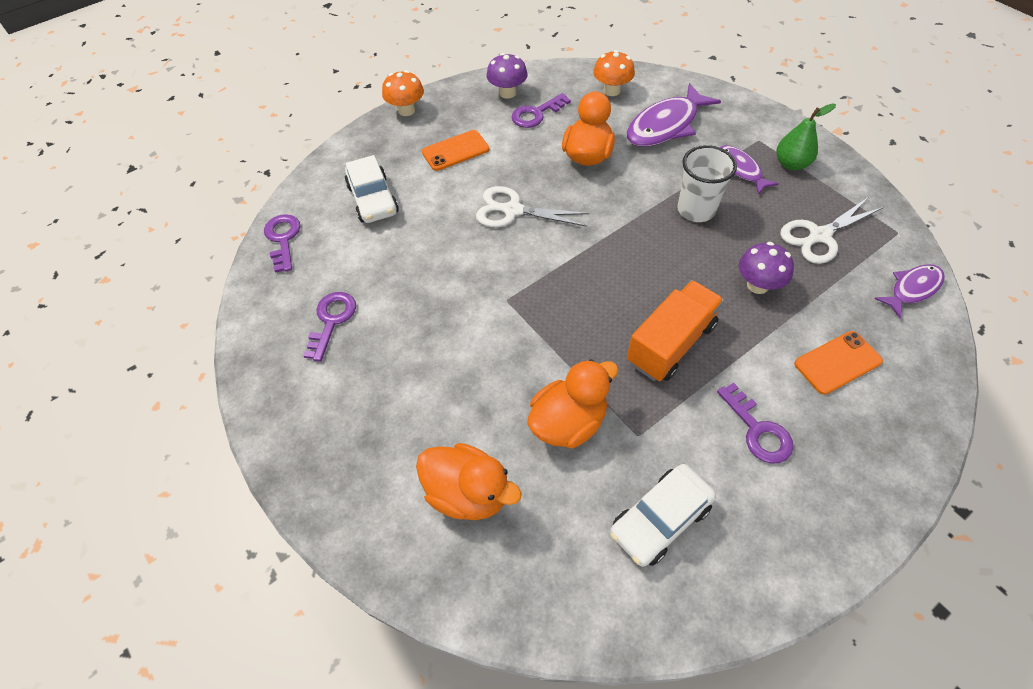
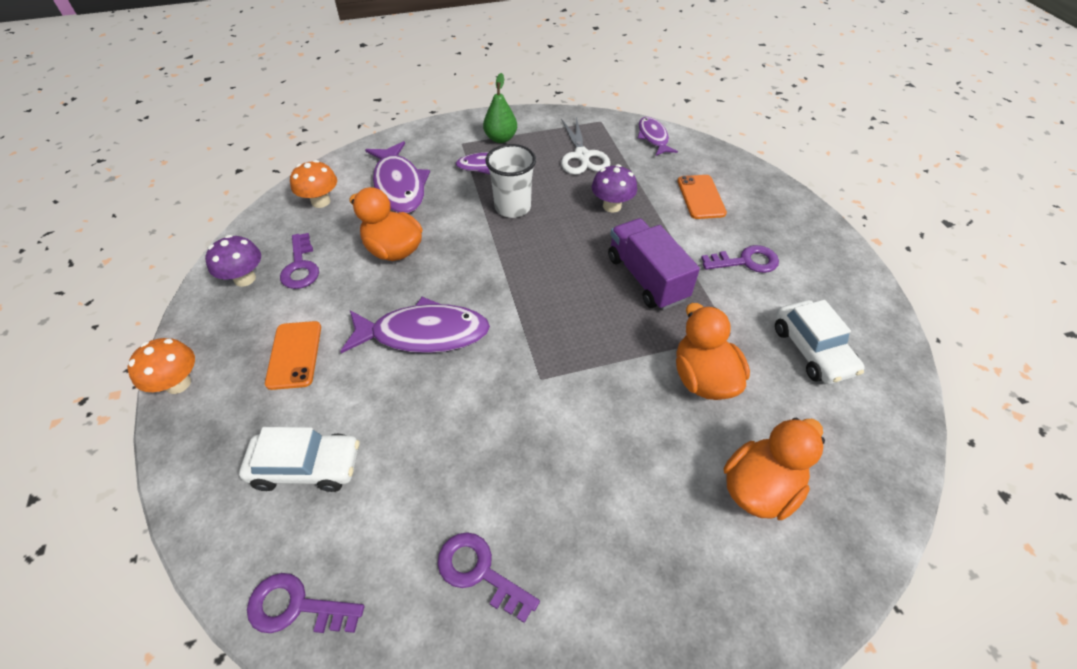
camera: 70 degrees left, 5 degrees down
(512, 210) = (424, 334): white scissors -> purple fish
(671, 343) = (646, 278): orange truck -> purple truck

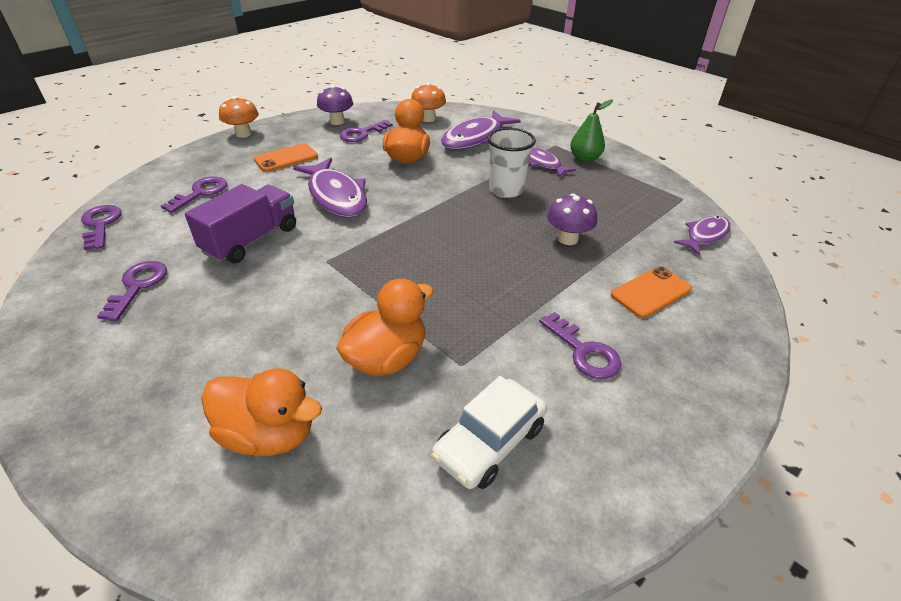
camera: 60 degrees right, 10 degrees down
(306, 467) = (201, 193): white car -> purple key
(582, 156) = (616, 203): white scissors -> none
(646, 278) = (490, 286): purple truck -> purple truck (251, 240)

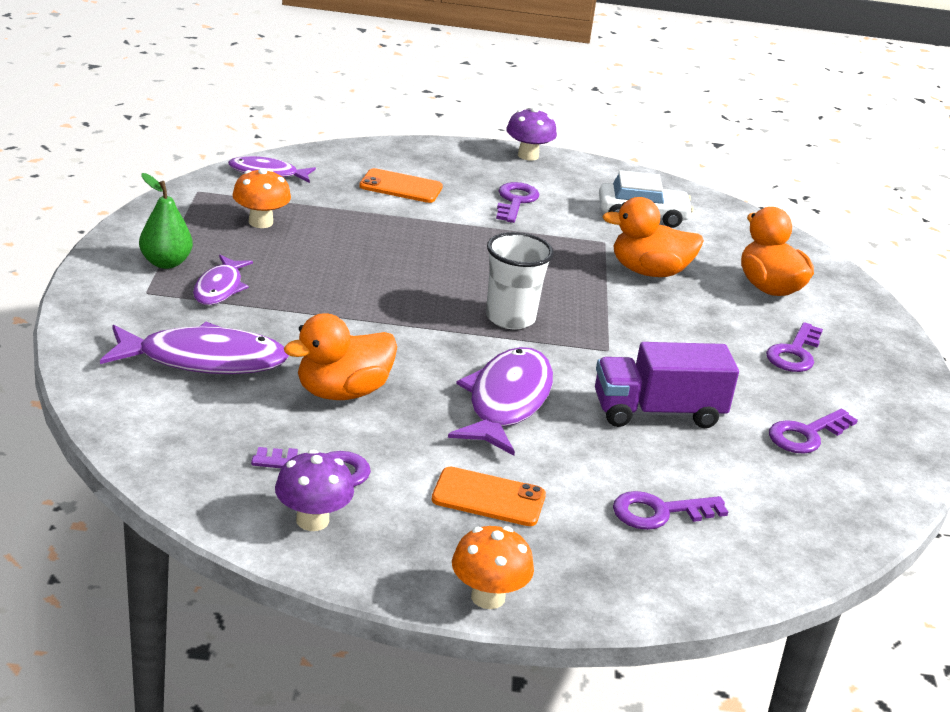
camera: 135 degrees left, 10 degrees down
(101, 224) = (814, 541): purple key -> purple key (794, 353)
(428, 118) = (182, 430): orange mushroom -> orange mushroom (260, 222)
(506, 190) = (325, 294): white cup -> white cup (510, 318)
(567, 239) = (374, 236): purple mushroom -> purple mushroom (528, 155)

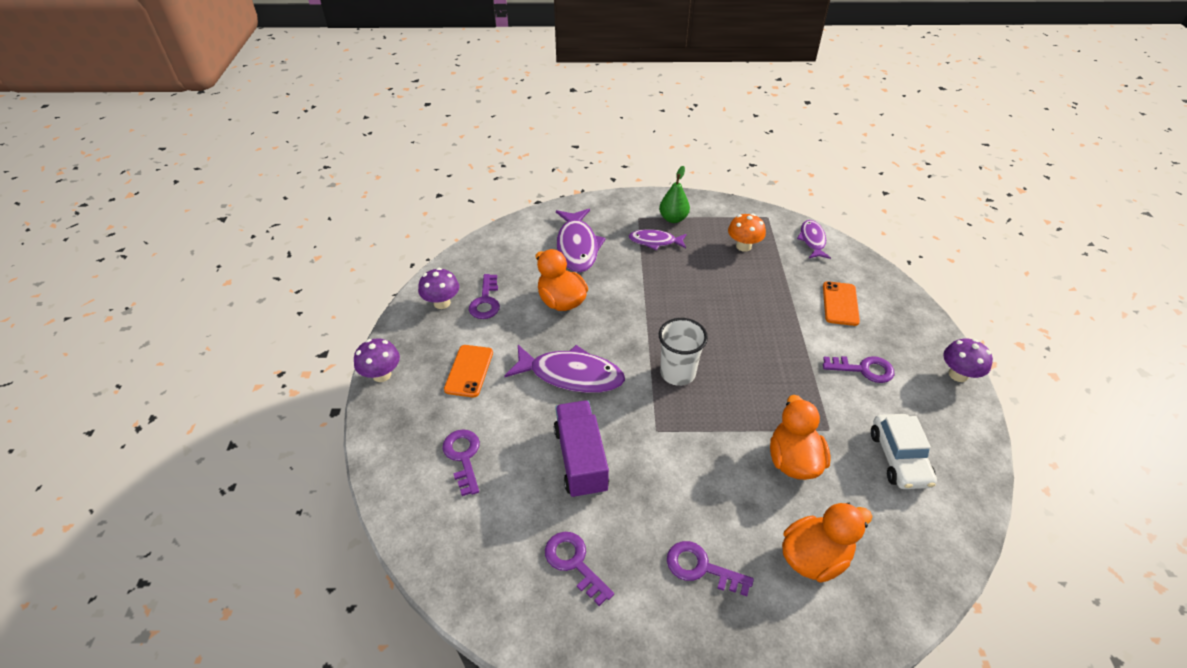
camera: 90 degrees right, 15 degrees up
(488, 597) = (382, 375): orange mushroom -> purple mushroom

